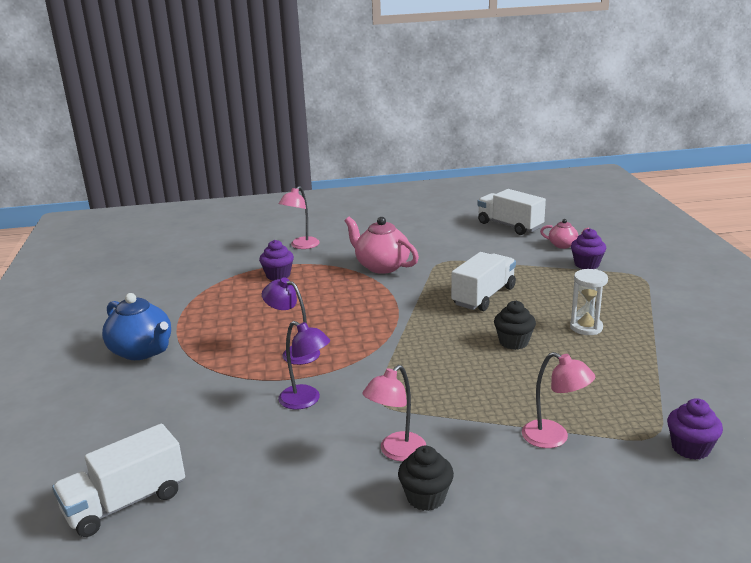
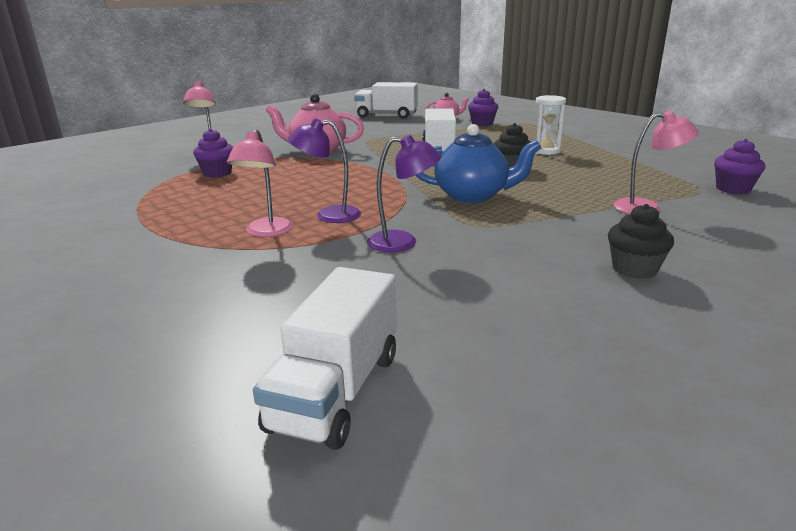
camera: 35 degrees left, 0 degrees up
(142, 351) = (132, 257): blue teapot -> blue teapot (473, 196)
(396, 452) = (552, 250): pink lamp -> pink lamp (266, 232)

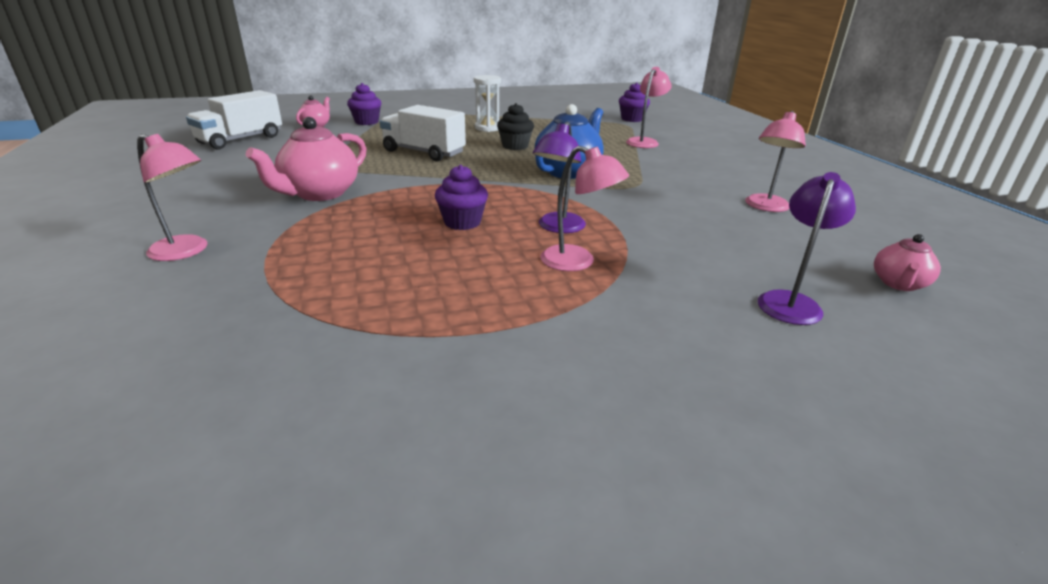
camera: 65 degrees left, 5 degrees up
(217, 173) = (311, 259): purple cupcake -> purple cupcake (462, 222)
(336, 391) = (898, 284): white truck -> pink teapot
(403, 242) = (652, 214): purple lamp -> purple lamp (791, 301)
(508, 294) = (765, 207): none -> pink lamp
(634, 269) = (741, 171): black cupcake -> none

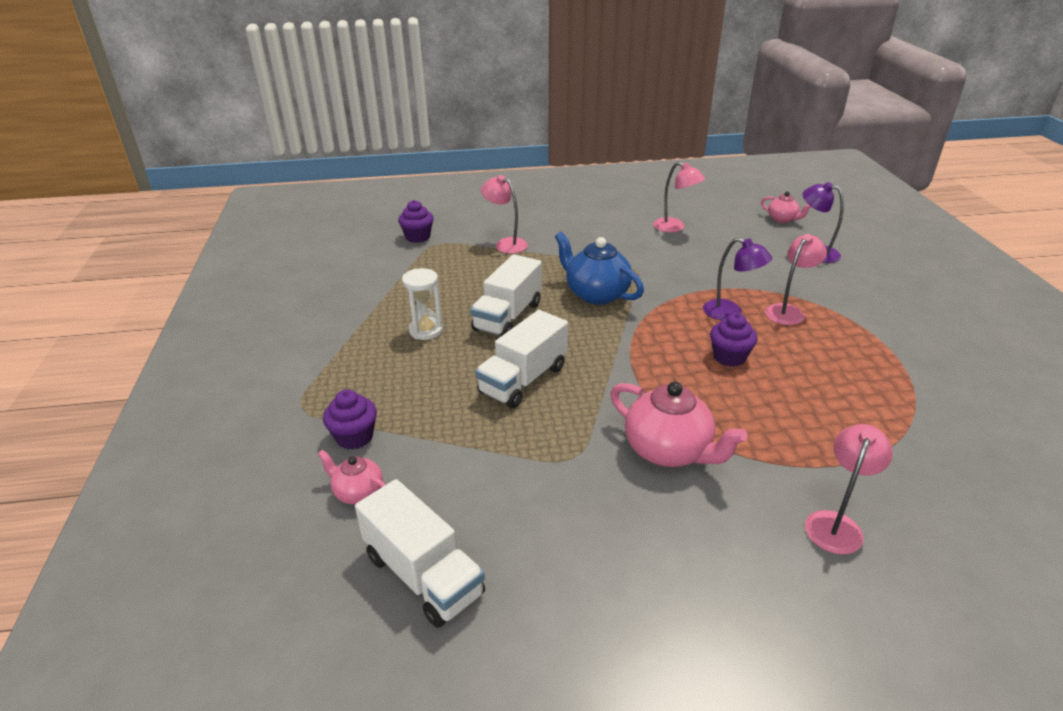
camera: 80 degrees left, 5 degrees up
(515, 146) = (508, 316): black cupcake -> white truck

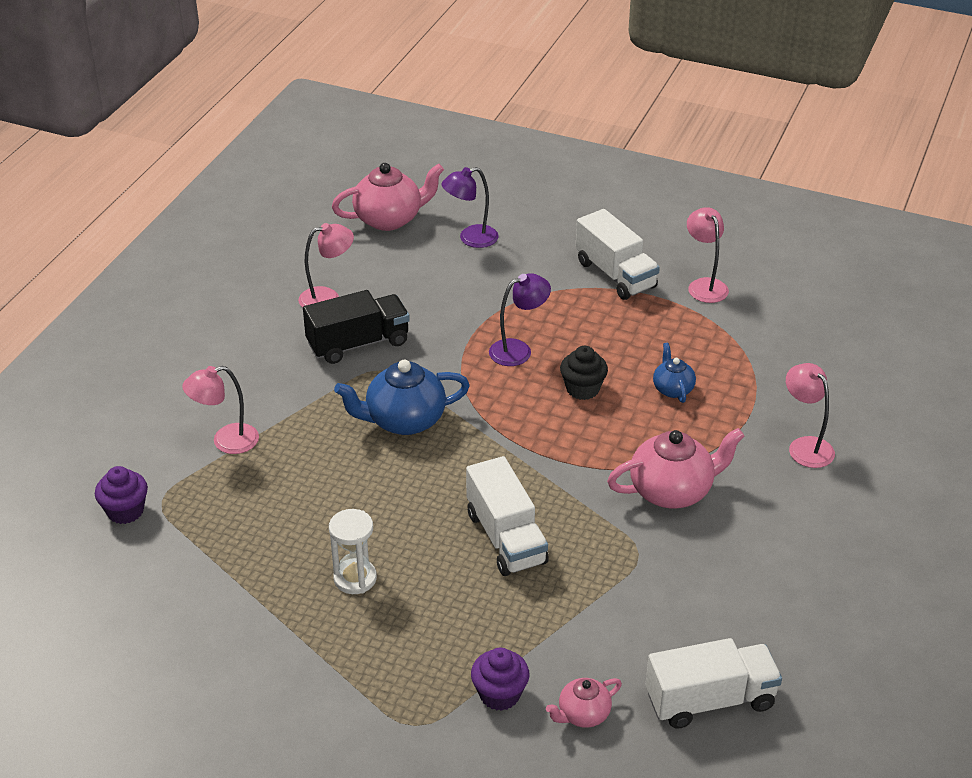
camera: 60 degrees left, 5 degrees up
(508, 316) = (386, 504): white truck -> white truck (615, 274)
(647, 252) = (358, 343): none -> black truck
(729, 357) = (582, 389): purple cupcake -> black cupcake
(782, 219) = (389, 219): pink teapot -> pink teapot, size x1.83
(788, 311) = (548, 314): pink lamp -> pink lamp (704, 285)
(795, 405) = (672, 389): none -> blue teapot

